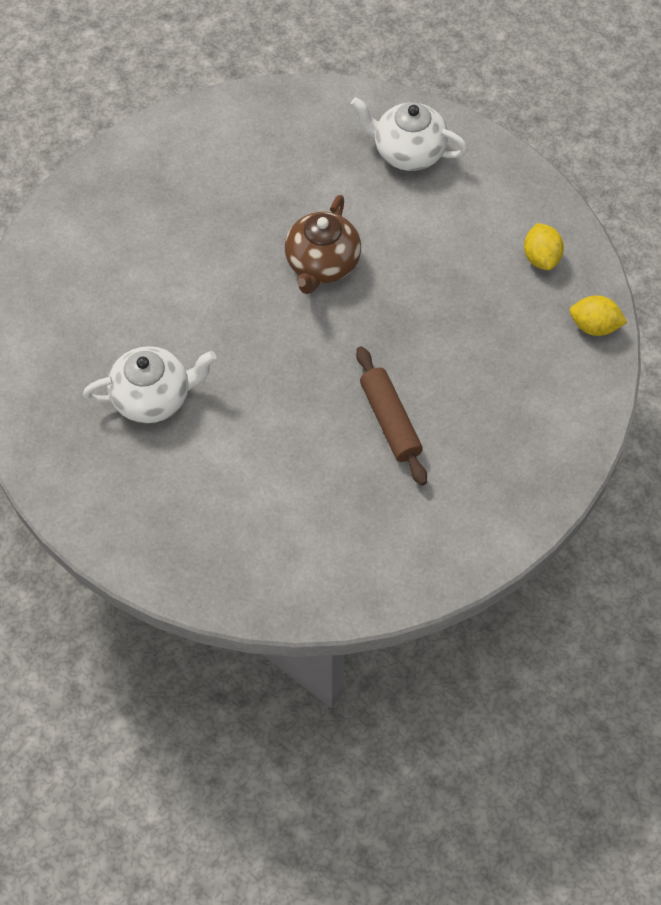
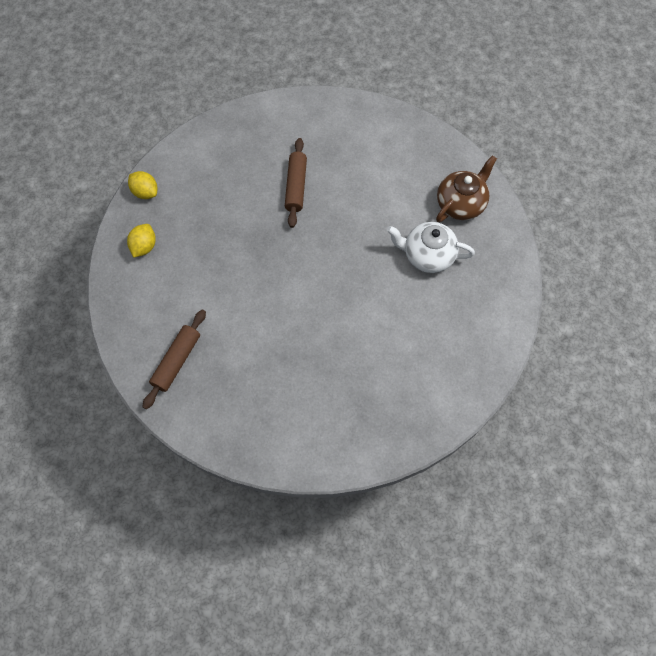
camera: 155 degrees left, 5 degrees up
(322, 264) = (282, 300): brown teapot -> brown teapot (461, 204)
(407, 152) = (176, 361): white teapot -> brown rolling pin

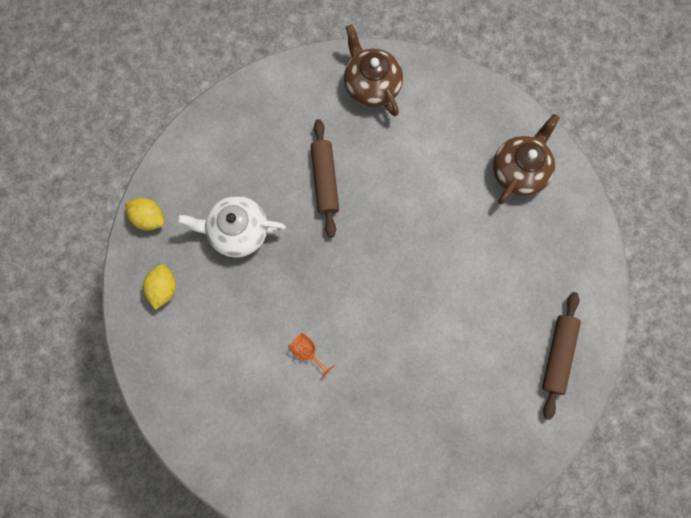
camera: 10 degrees left, 10 degrees up
(176, 361) = (233, 425): brown rolling pin -> brown rolling pin (557, 355)
(252, 314) = (307, 352): none -> orange goblet
(349, 122) = (371, 85): none -> brown teapot
(427, 255) = (492, 243): white teapot -> white teapot (237, 232)

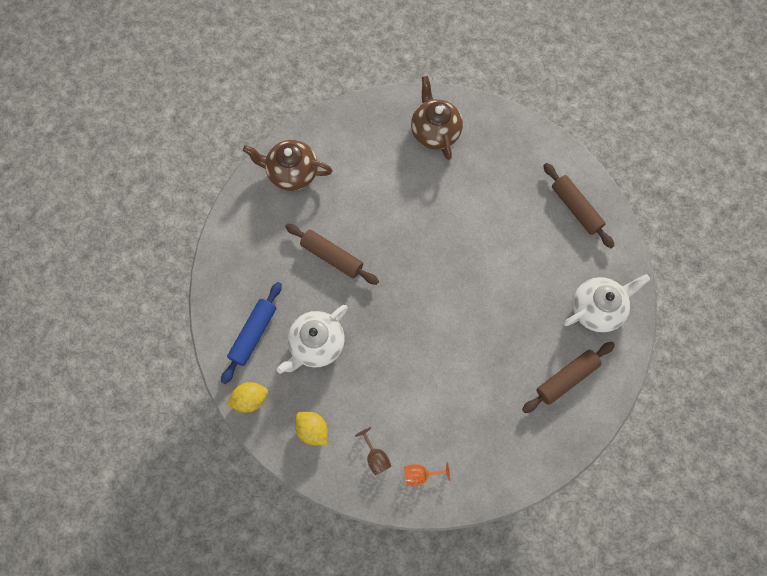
camera: 50 degrees left, 5 degrees down
(182, 359) = (375, 456): none -> brown goblet
(205, 174) = (253, 334): none -> blue rolling pin
(307, 352) = (443, 364): orange goblet -> orange goblet (420, 474)
(384, 472) = (566, 378): none -> brown rolling pin
(475, 450) = (597, 308): none -> white teapot

